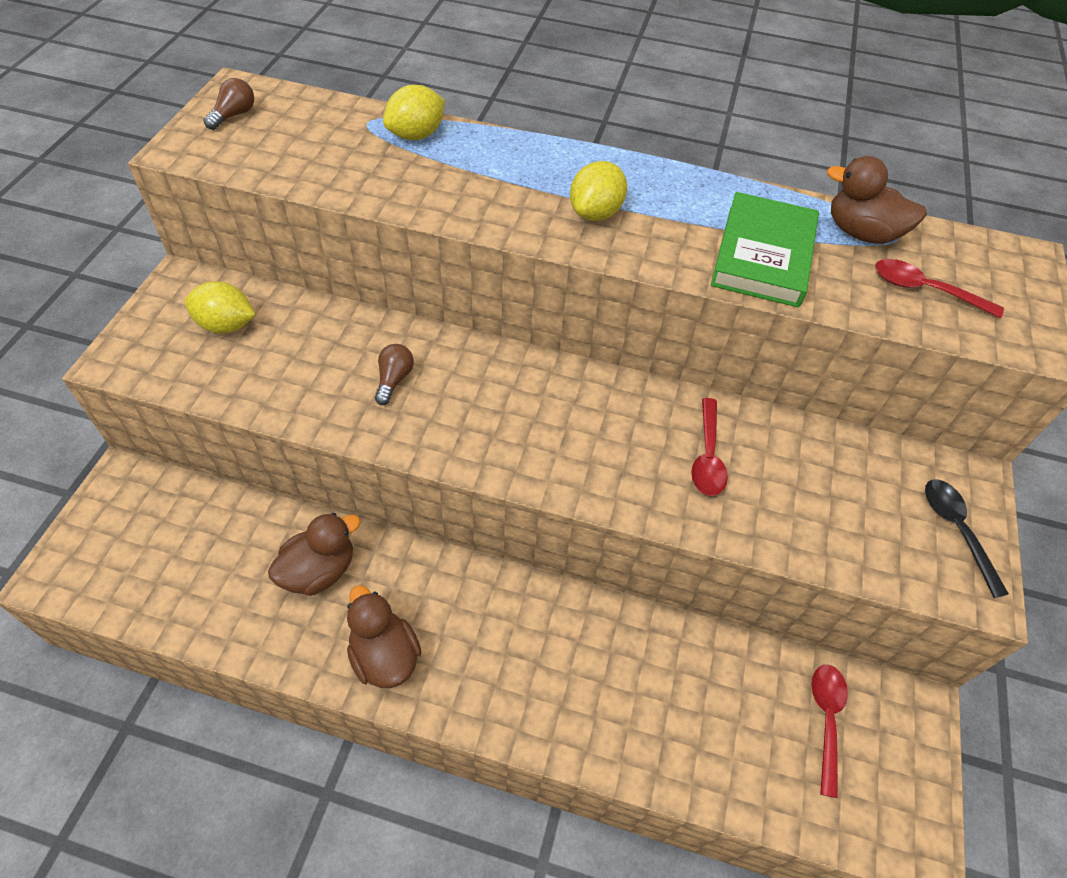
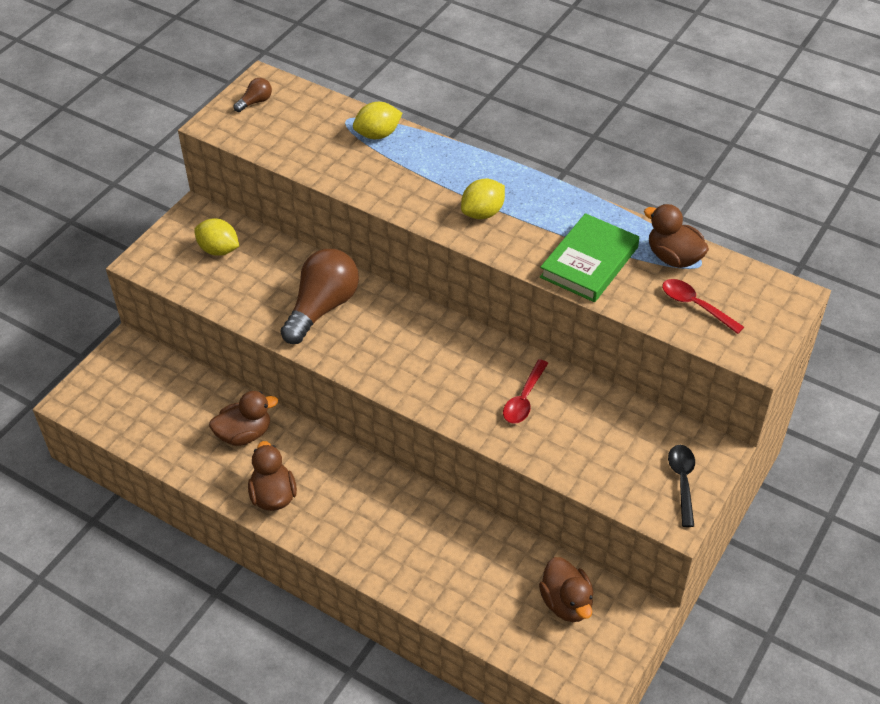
camera: 20 degrees right, 5 degrees down
(394, 379) = (322, 307): brown light bulb -> brown light bulb, size x2.30
(826, 720) = (566, 603): red spoon -> brown duck

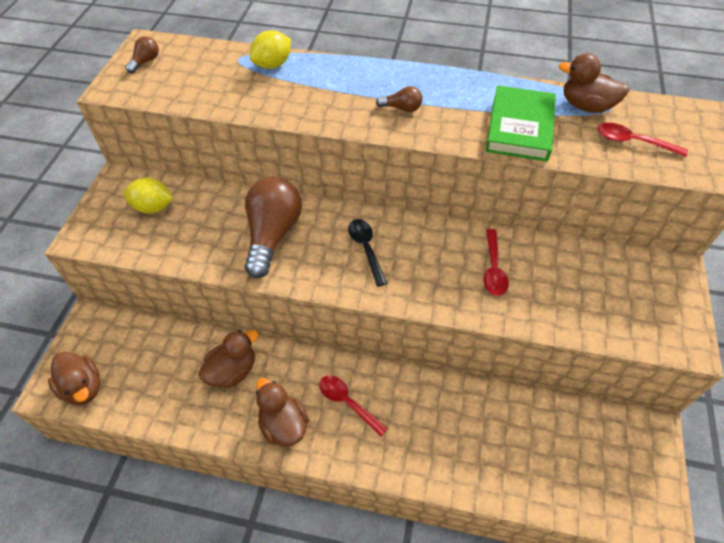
camera: 20 degrees left, 5 degrees up
(343, 495) = (347, 402): none -> red spoon
(482, 213) = (402, 108): yellow lemon -> brown light bulb
(566, 603) = (590, 442): brown duck -> brown duck (83, 387)
(682, 481) = (668, 305): black spoon -> black spoon (366, 249)

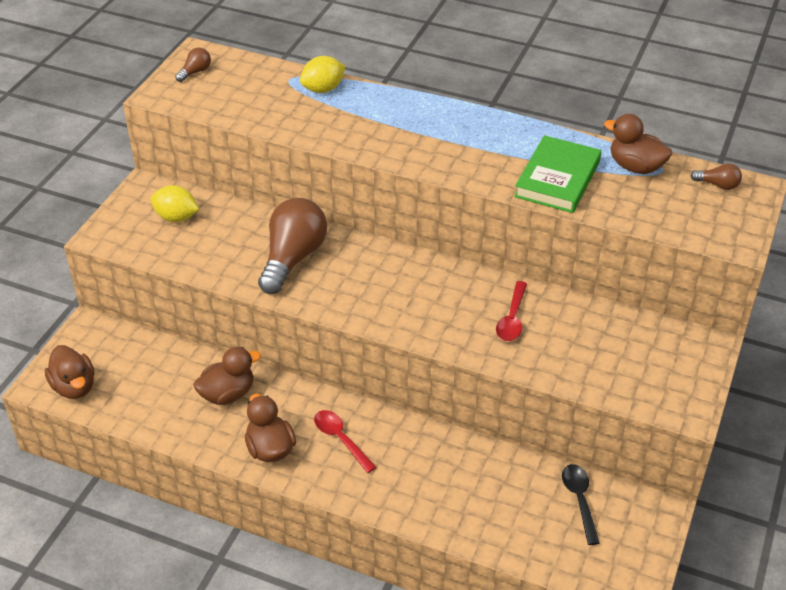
camera: 10 degrees right, 10 degrees down
(366, 249) = (385, 283): black spoon -> black spoon (579, 500)
(402, 108) = (443, 147): brown light bulb -> brown light bulb (718, 185)
(632, 142) = (668, 206): red spoon -> none

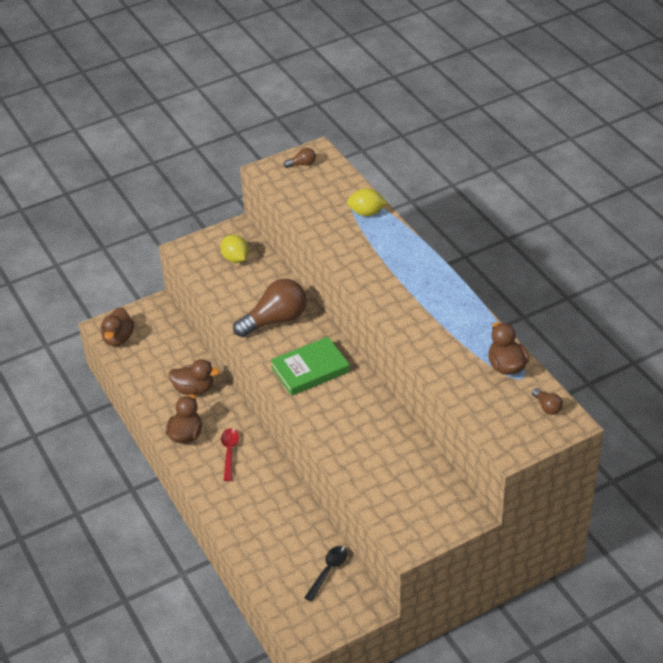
camera: 40 degrees right, 0 degrees up
(512, 319) = (364, 429): red spoon -> none
(557, 179) = (444, 348): green book -> green book (310, 370)

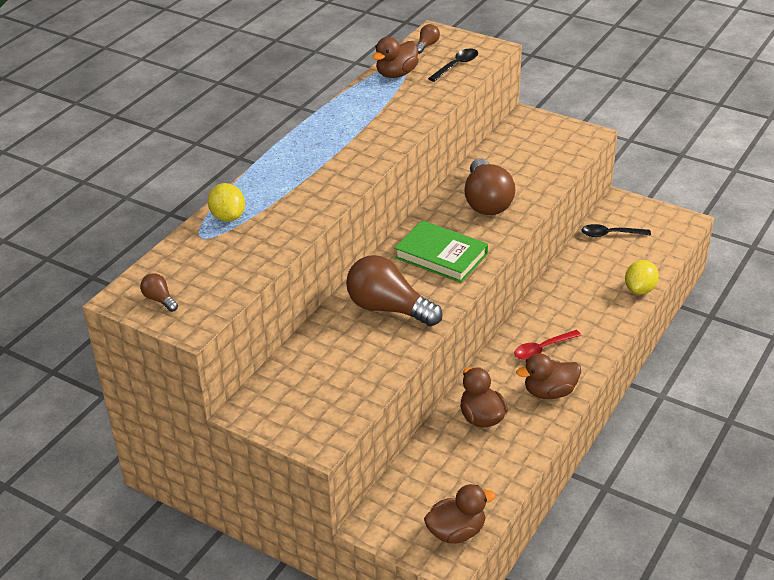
camera: 120 degrees left, 5 degrees down
(235, 258) = (306, 386): yellow lemon -> yellow lemon (640, 289)
(357, 425) = (486, 202): none -> brown light bulb
(493, 411) = (456, 65): none -> black spoon

